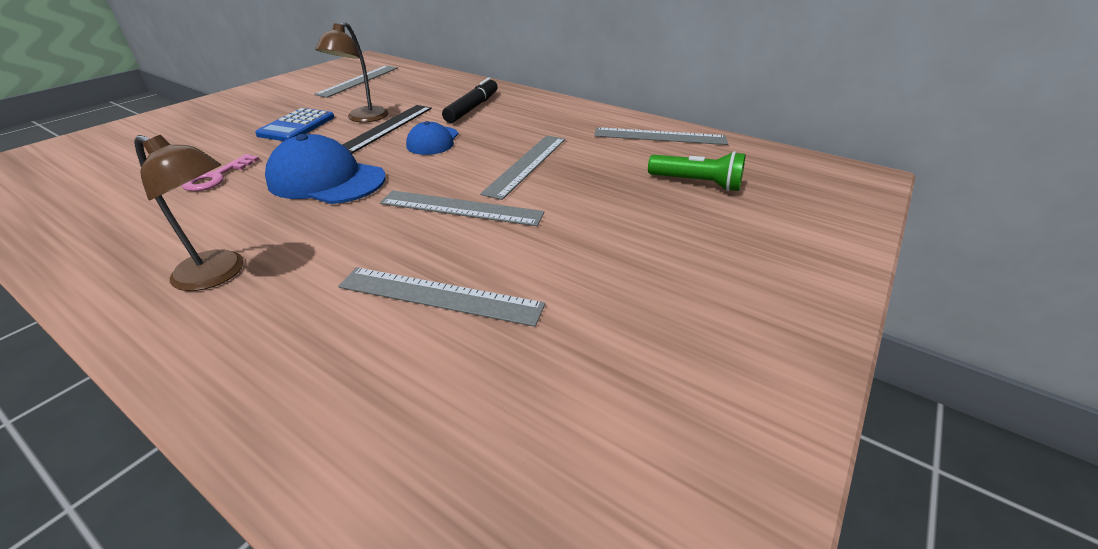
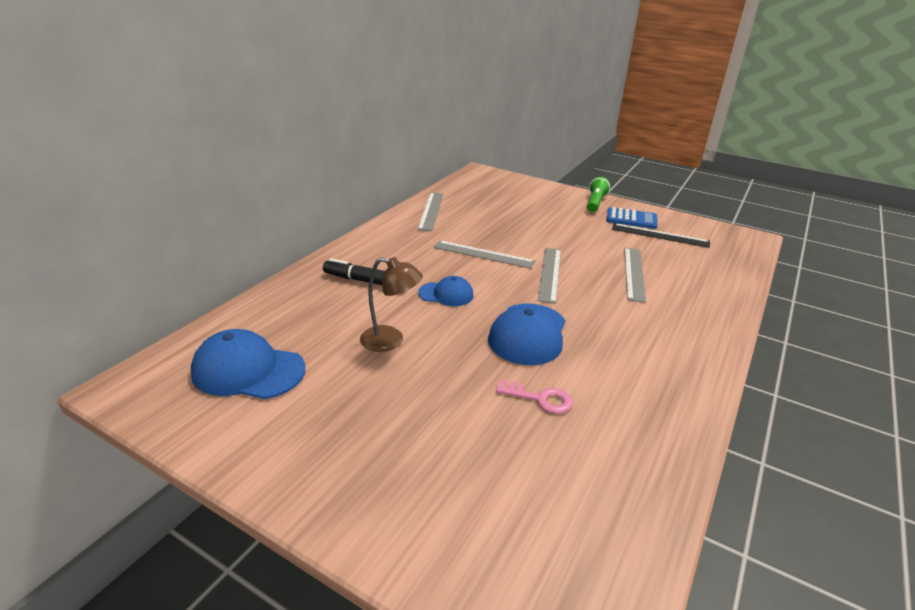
camera: 95 degrees left, 5 degrees down
(219, 274) = (659, 347): brown lamp -> none
(297, 126) = (412, 382): blue calculator -> blue calculator (631, 219)
(358, 81) = (248, 370): grey ruler -> blue cap
(387, 127) = (416, 322): black ruler -> black ruler (660, 235)
(697, 183) = (497, 207): green flashlight -> green flashlight (595, 203)

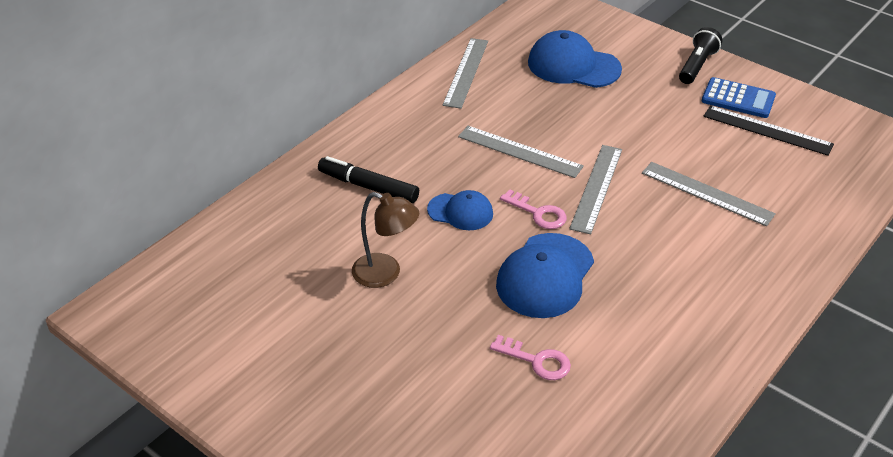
camera: 10 degrees right, 10 degrees up
(248, 370) = (230, 300): blue cap -> blue cap (573, 66)
(509, 292) = (538, 213): none -> pink key
(595, 203) = (697, 66): green flashlight -> black flashlight
(634, 273) = (707, 193): grey ruler -> grey ruler turned 75 degrees counterclockwise

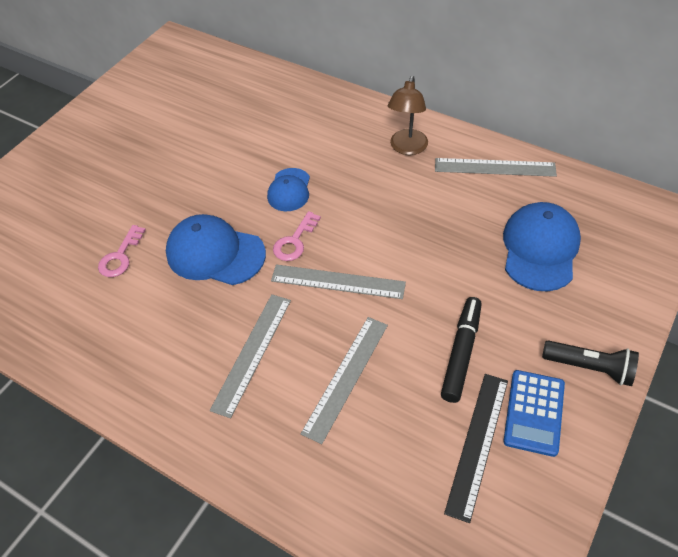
camera: 85 degrees right, 10 degrees up
(368, 186) = (312, 131): black marker -> black marker (461, 353)
(385, 274) = (212, 157): brown lamp -> brown lamp (407, 148)
(519, 151) = (380, 219): grey ruler -> grey ruler (252, 353)

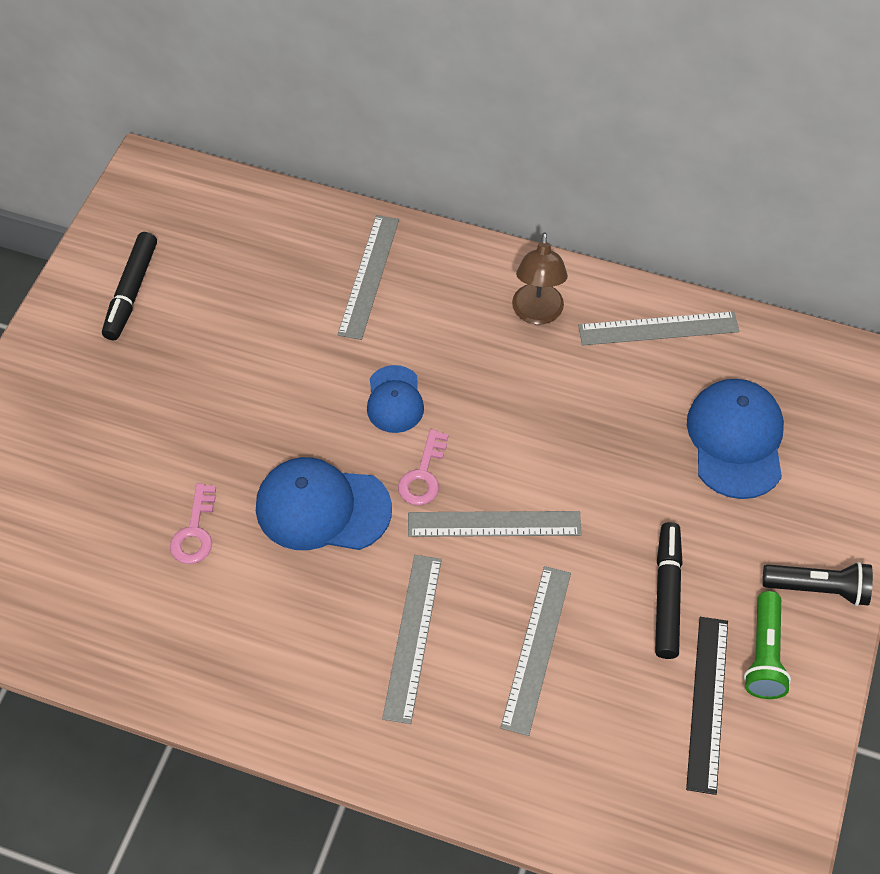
camera: 15 degrees left, 5 degrees up
(135, 106) = (131, 292): none -> black marker
(295, 113) = (369, 276): none -> grey ruler
(534, 412) = (764, 654): blue calculator -> green flashlight

